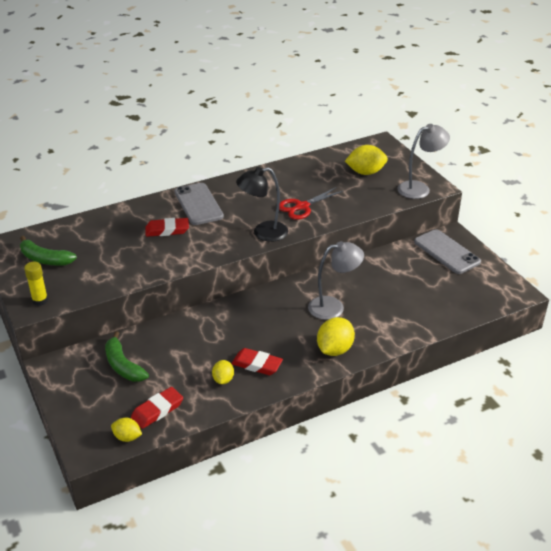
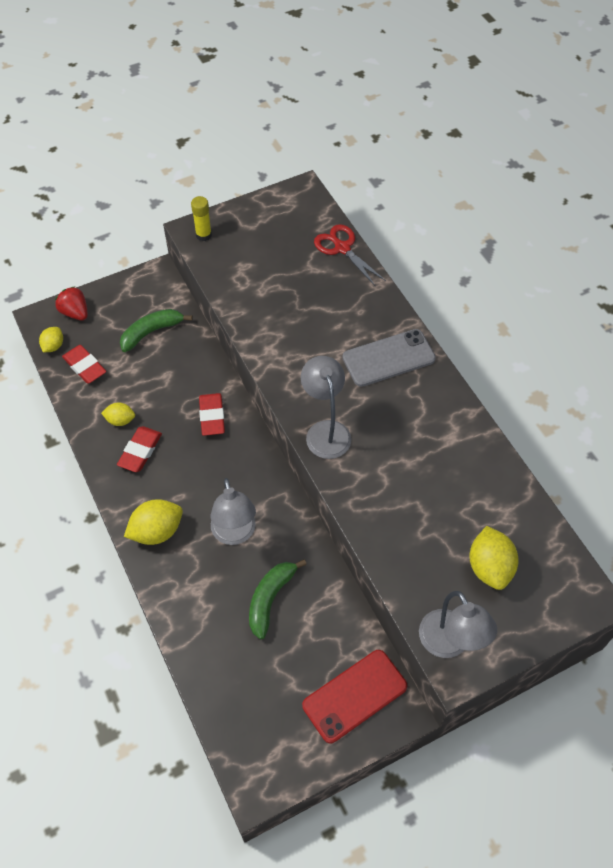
camera: 90 degrees right, 20 degrees up
(45, 259) = (274, 228): green banana -> green banana (270, 599)
(85, 424) = (75, 312): none -> red strawberry
(167, 230) = (330, 330): red eraser -> red eraser (212, 416)
(263, 233) = (325, 431): black lamp -> grey lamp
(302, 207) = (389, 477): red scissors -> red scissors (342, 248)
(334, 349) = (157, 531): yellow lemon -> yellow lemon turned 60 degrees counterclockwise
(446, 252) = (354, 696): grey phone -> red phone

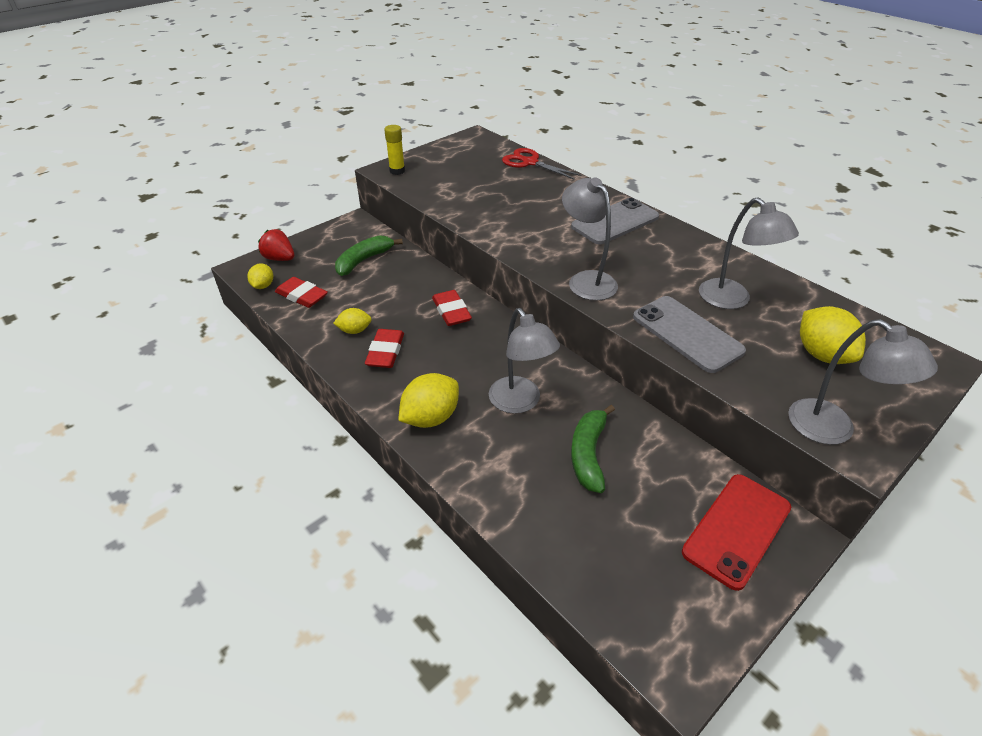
camera: 15 degrees left, 15 degrees down
(384, 516) = (687, 334): none -> grey phone
(446, 486) = (732, 300): none -> grey lamp

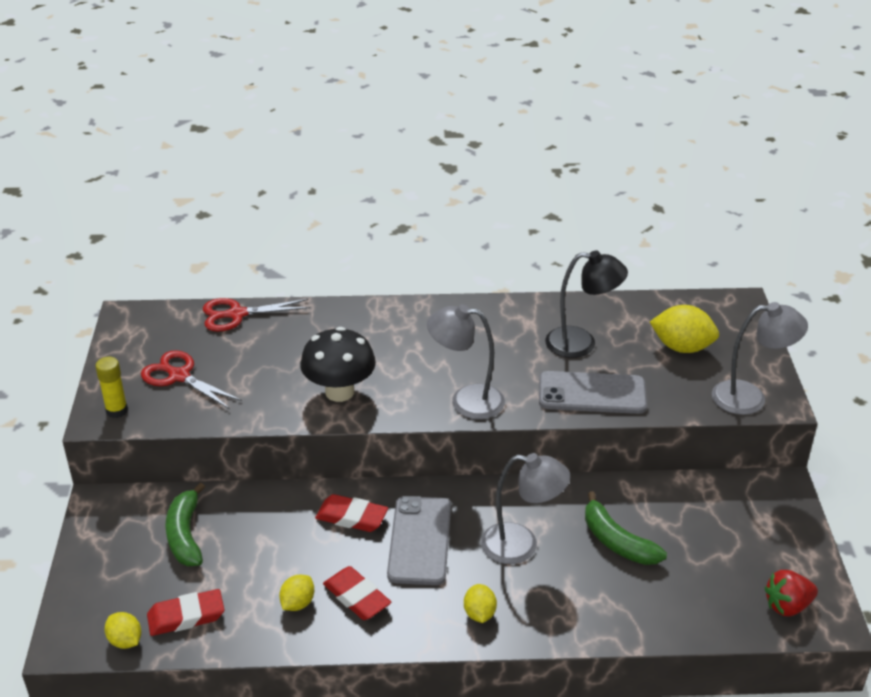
camera: 50 degrees left, 5 degrees down
(280, 258) = (88, 602): red strawberry -> red strawberry (787, 606)
(430, 417) = (479, 614): yellow lemon -> yellow lemon, size x0.59
(451, 173) = (179, 376): none -> red scissors
(518, 228) = (339, 392): none -> black mushroom
(615, 222) = (406, 330): grey phone -> grey phone (420, 540)
(732, 300) = (581, 343): grey lamp -> black lamp
(737, 529) = (754, 513): red phone -> none

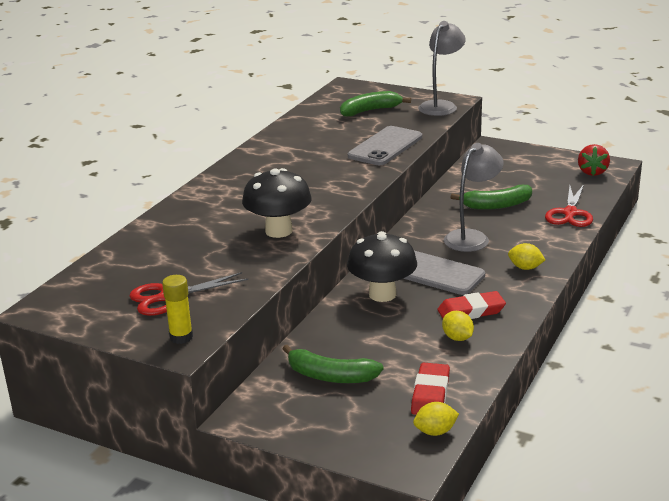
camera: 60 degrees left, 10 degrees down
(237, 314) = (115, 254): red scissors -> red scissors (570, 213)
(351, 517) = (382, 294): red eraser -> black mushroom
(466, 401) = (345, 187): grey lamp -> none
(581, 343) = (328, 137): black lamp -> none
(682, 347) = (370, 111): yellow lemon -> green banana

